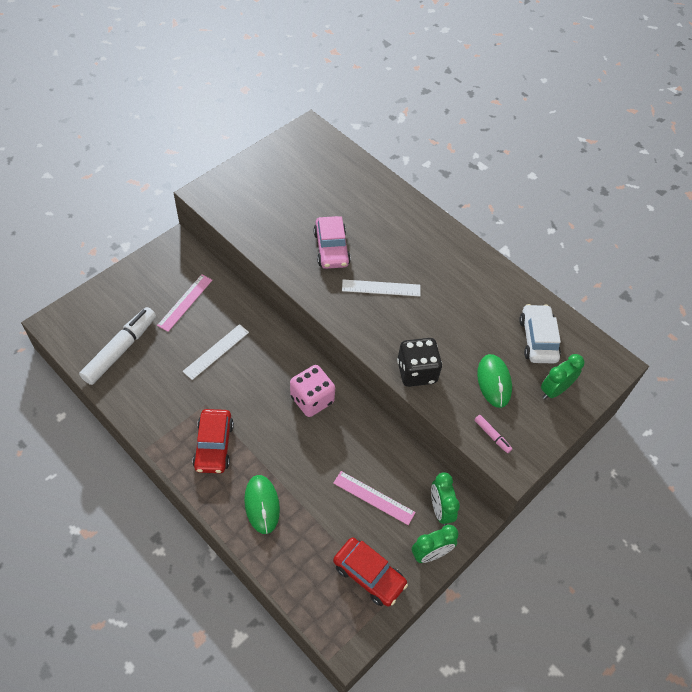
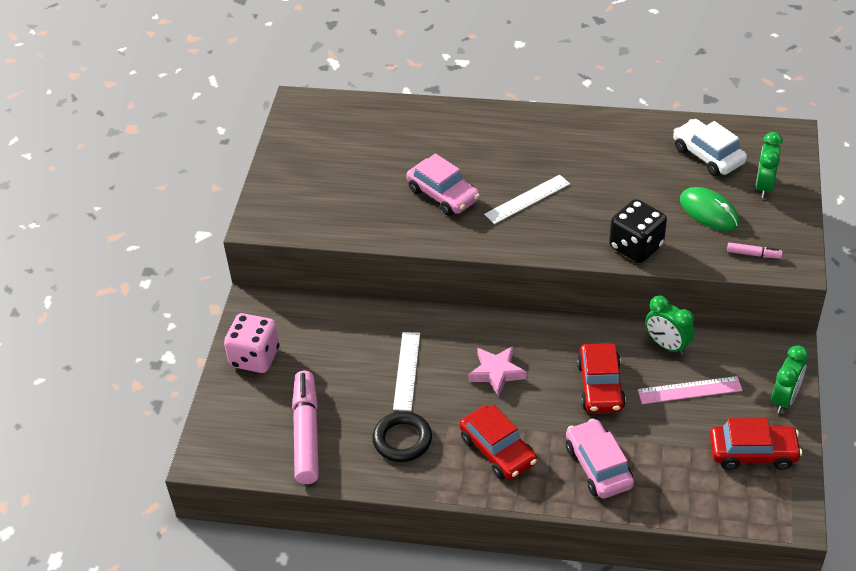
camera: 30 degrees left, 10 degrees down
(120, 350) = (306, 433): white marker -> pink marker
(167, 395) = (402, 440): none -> black ring
(185, 302) = (324, 349): pink ruler -> none
(262, 505) = (598, 466): green mouse -> pink car
(266, 393) = (496, 373): none -> pink star
(312, 399) = (545, 350): pink dice -> pink dice (255, 357)
(320, 450) = (600, 386): none -> red car
(440, 509) = (755, 360): green clock -> green clock (667, 345)

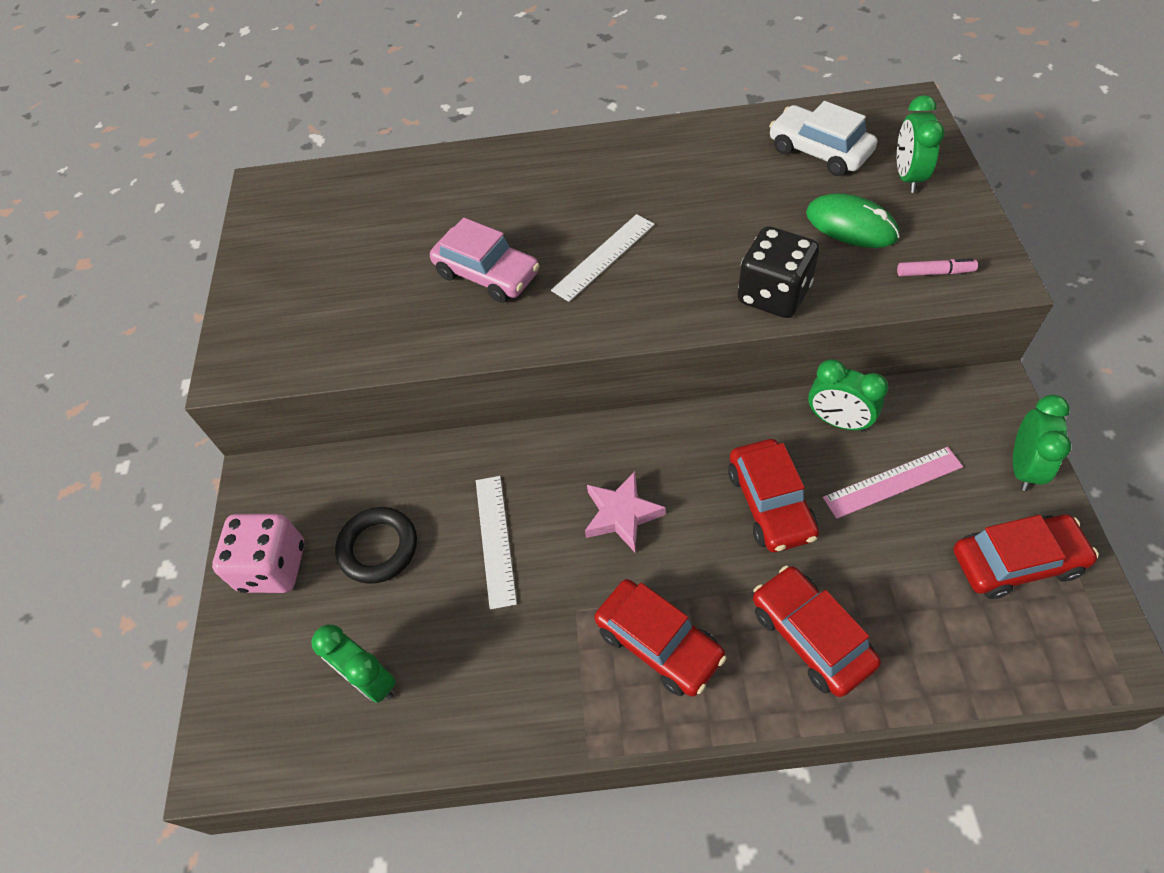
camera: 10 degrees left, 10 degrees up
(306, 433) = (370, 680): pink marker -> green clock
(402, 440) = (515, 658): black ring -> black ring (378, 548)
(598, 466) = (810, 636): pink car -> red car

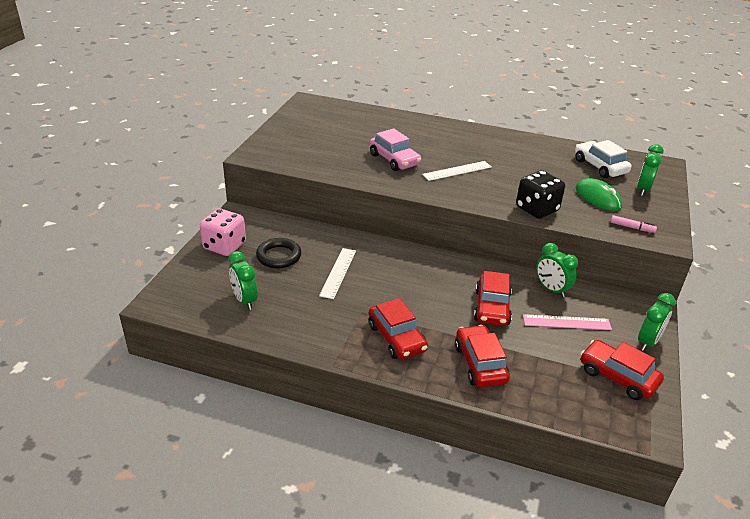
camera: 15 degrees right, 20 degrees down
(621, 515) = (409, 285): pink star -> none
(1016, 562) = (617, 376): red car -> red car turned 150 degrees counterclockwise

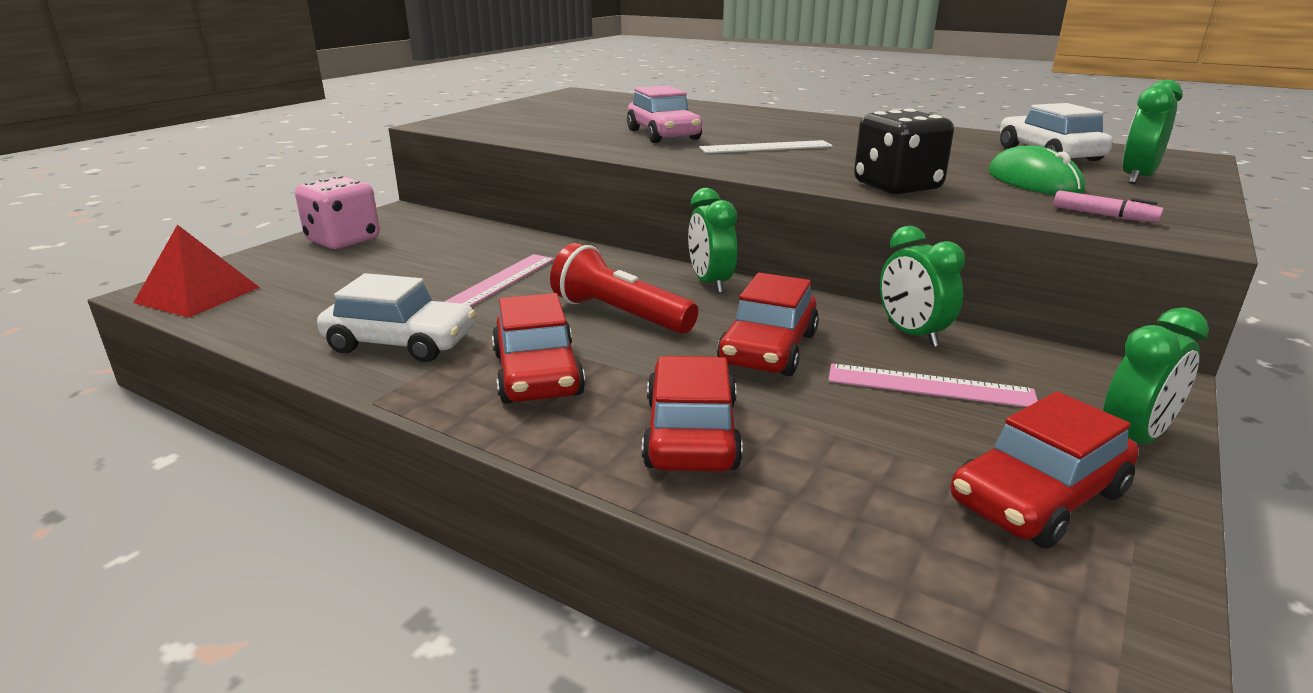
camera: 15 degrees right, 10 degrees down
(181, 303) = (197, 295): none -> red pyramid
(244, 300) = (305, 300): green clock -> green clock (710, 283)
(279, 256) = (417, 256): black ring -> none
(318, 326) = (401, 343): none -> white car
(338, 272) = (500, 281): white ruler -> pink ruler
(413, 292) = (620, 314): none -> red flashlight
(617, 376) = (1038, 497): red car -> red car turned 90 degrees counterclockwise

